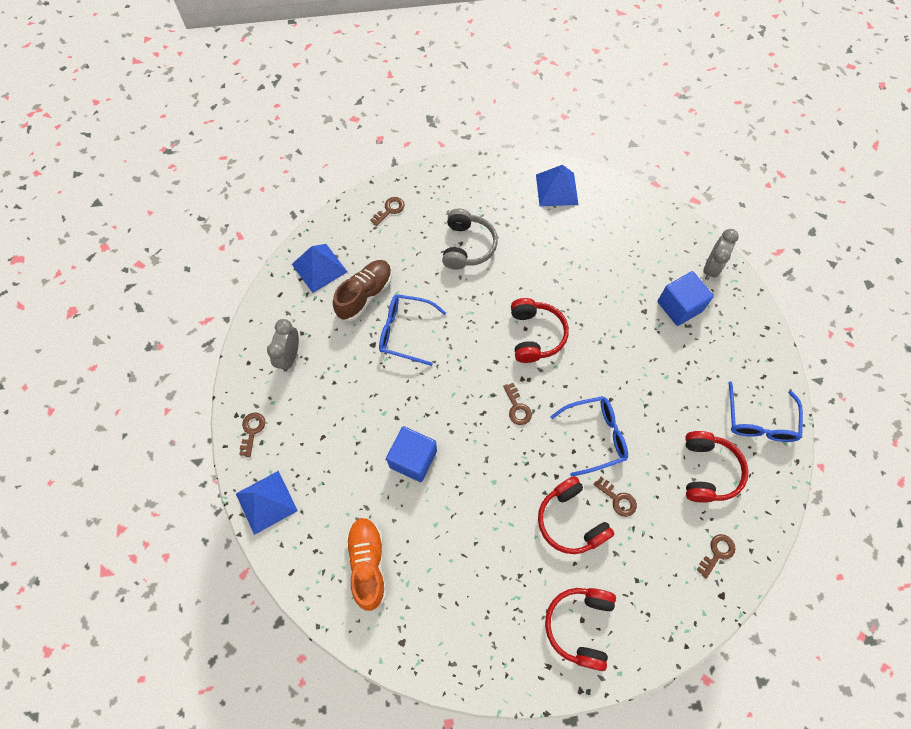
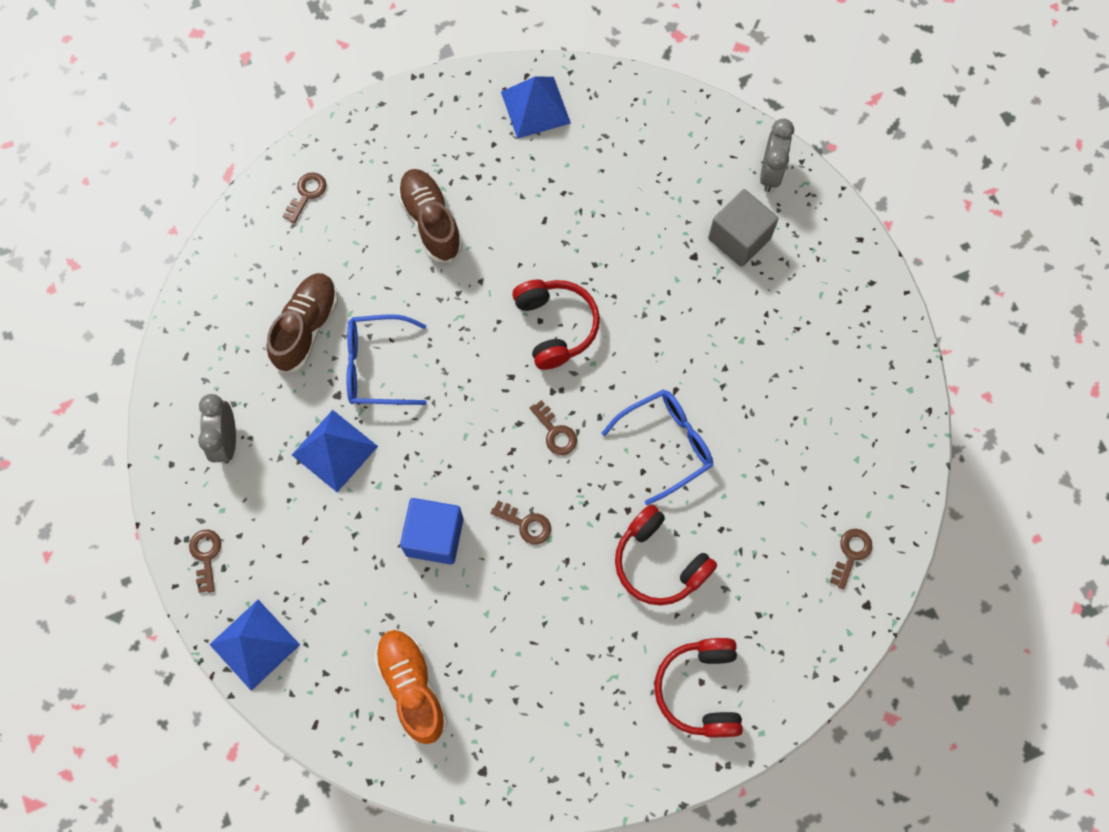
camera: 15 degrees left, 5 degrees up
(319, 268) = (230, 304): blue pyramid -> blue pyramid (334, 450)
(467, 246) = (431, 222): grey headphones -> brown shoe
(617, 499) = (712, 519): brown key -> brown key (525, 524)
(679, 306) = (739, 238): blue cube -> grey cube
(707, 471) = (819, 452): red headphones -> none
(759, 420) = (872, 369): blue glasses -> none

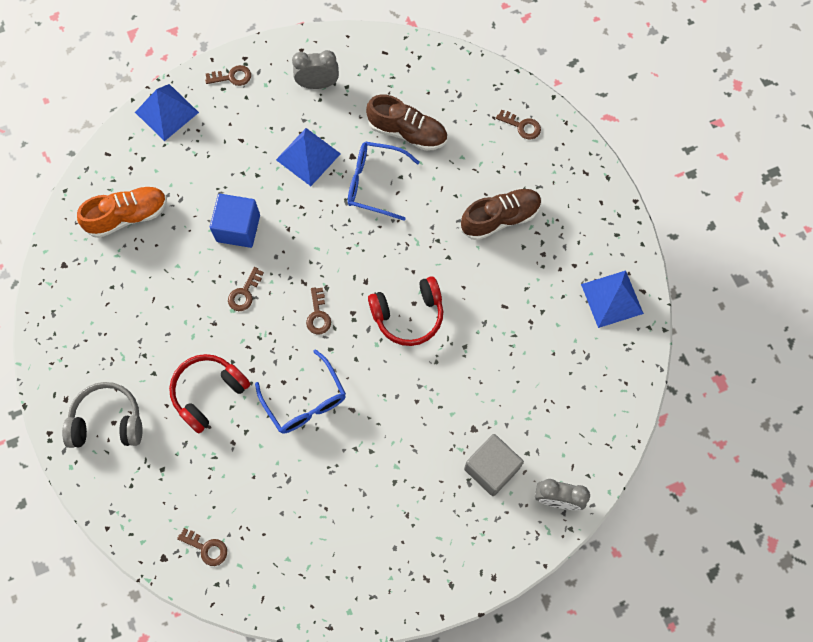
camera: 90 degrees right, 0 degrees up
(377, 366) = (375, 183): blue glasses -> blue glasses turned 75 degrees counterclockwise
(555, 432) = (318, 315): brown key -> brown key turned 60 degrees counterclockwise
(700, 690) = (107, 421): red headphones -> grey headphones

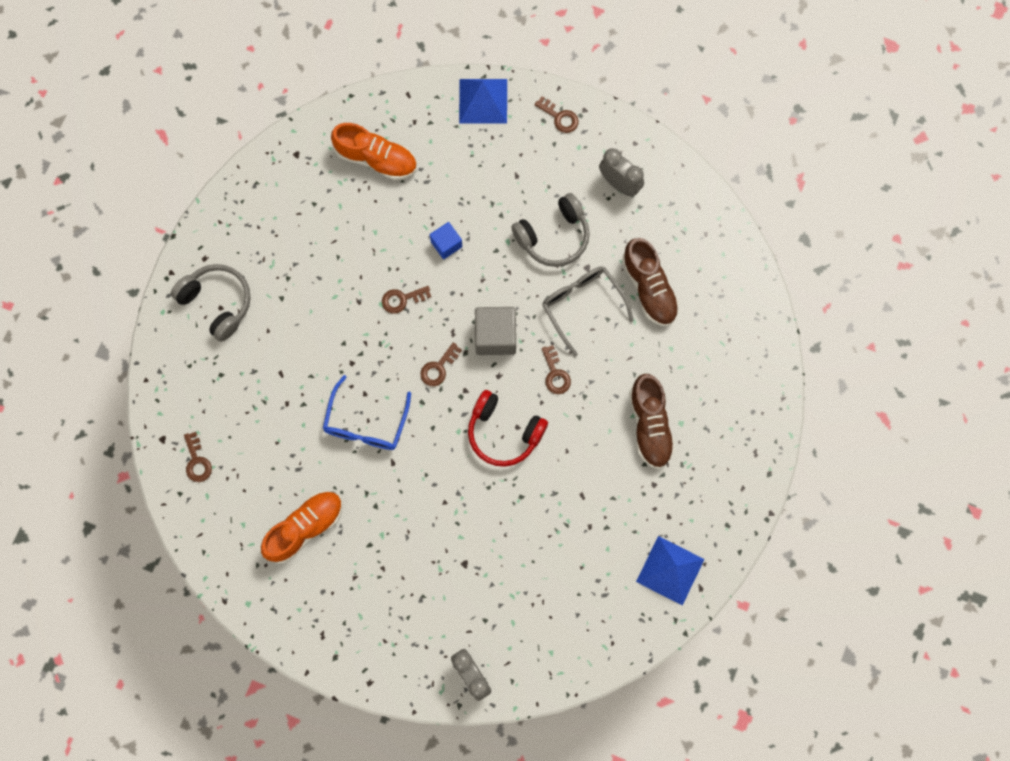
camera: 45 degrees right, 5 degrees up
(208, 393) = (305, 350): red headphones -> none
(238, 228) = (446, 244): blue cube -> blue cube, size x0.60
(308, 156) = (553, 236): blue pyramid -> grey headphones
(336, 516) = (305, 528): none -> orange shoe
(375, 183) = (582, 306): blue glasses -> grey glasses
(491, 468) = (447, 605): grey cube -> grey cube (495, 336)
(500, 218) = (650, 425): brown shoe -> brown shoe turned 60 degrees clockwise
(521, 126) = (744, 367): brown key -> brown key (555, 374)

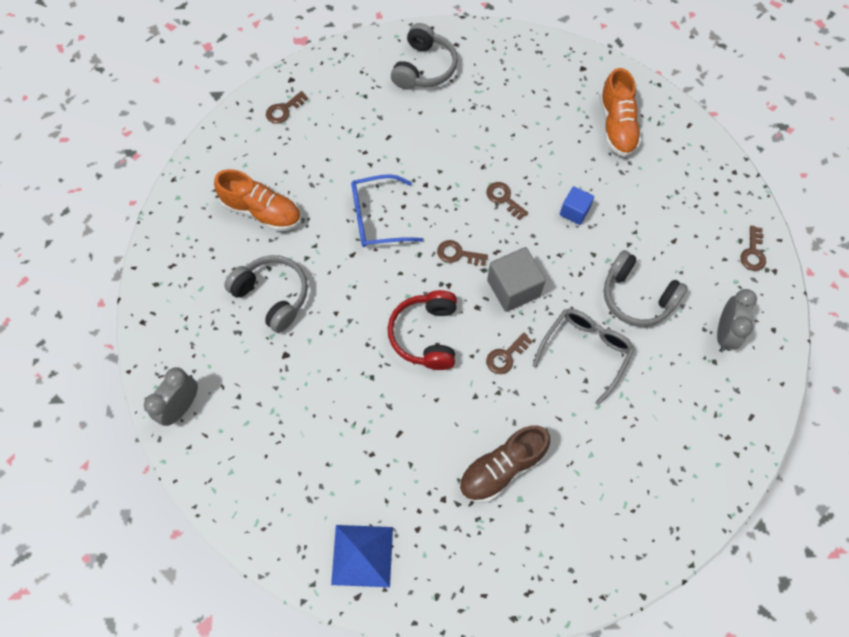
camera: 65 degrees right, 10 degrees down
(400, 552) = (272, 296): none -> grey headphones
(483, 101) = (724, 184): blue pyramid -> none
(649, 288) = (639, 406): brown shoe -> none

